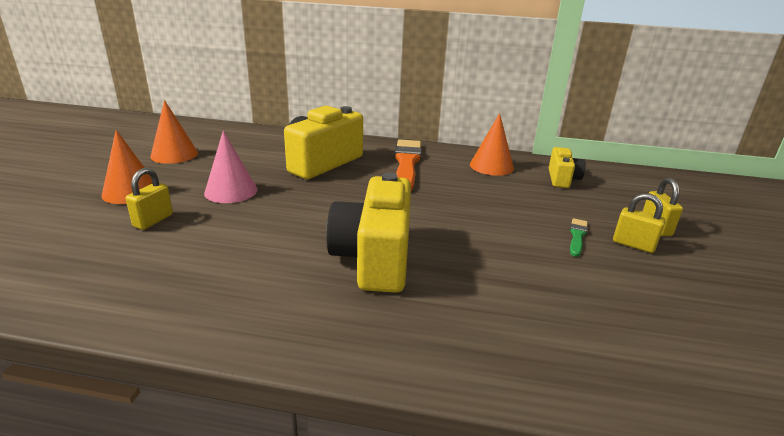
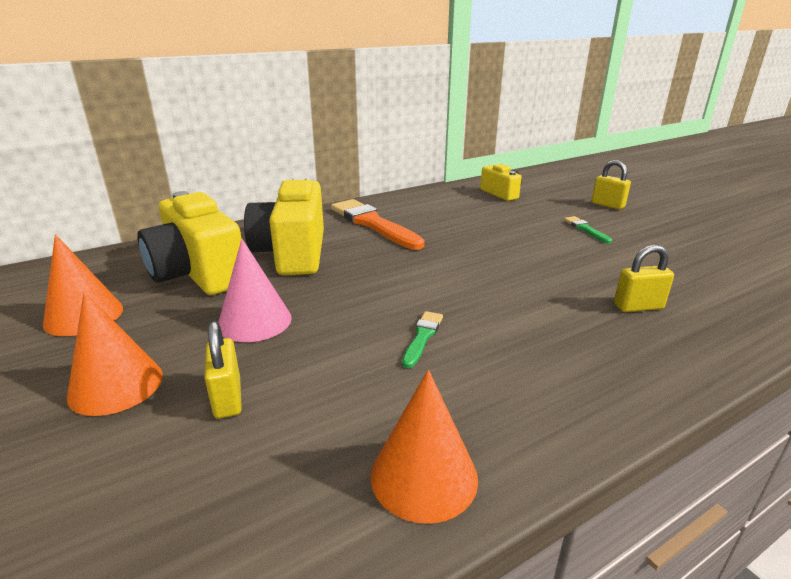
camera: 40 degrees left, 0 degrees up
(290, 243) = (422, 337): none -> green brush
(374, 258) = (510, 311): yellow camera -> yellow camera (198, 273)
(491, 166) = (439, 201): orange cone -> orange cone (424, 476)
(633, 245) = (619, 221): yellow padlock -> yellow padlock (638, 306)

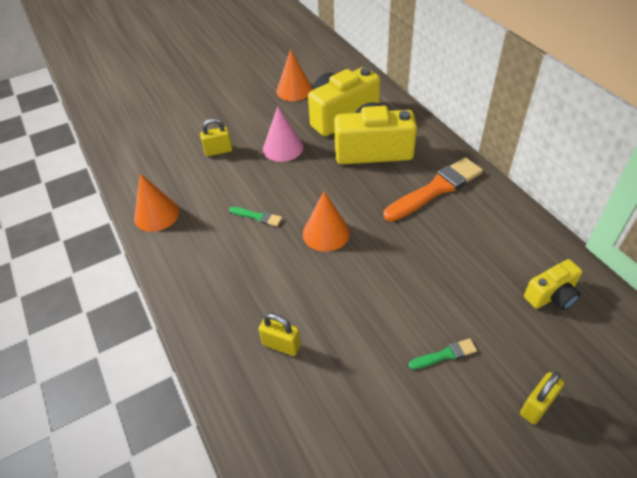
camera: 95 degrees right, 20 degrees up
(116, 385) = (235, 117): orange cone -> orange cone (326, 233)
(638, 306) = (281, 345): yellow padlock -> yellow padlock turned 60 degrees counterclockwise

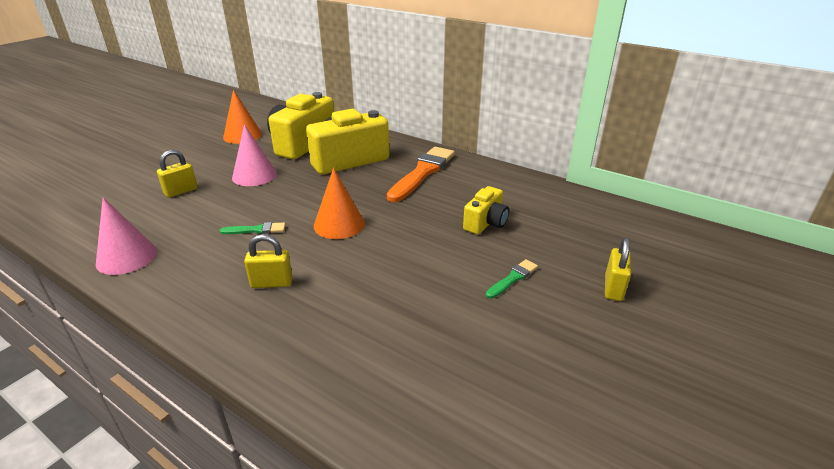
camera: 30 degrees left, 15 degrees down
(156, 214) = (126, 257): orange cone -> pink cone
(281, 345) = (346, 322): yellow padlock -> yellow padlock (272, 283)
(551, 295) = (566, 215): yellow camera -> yellow camera (486, 223)

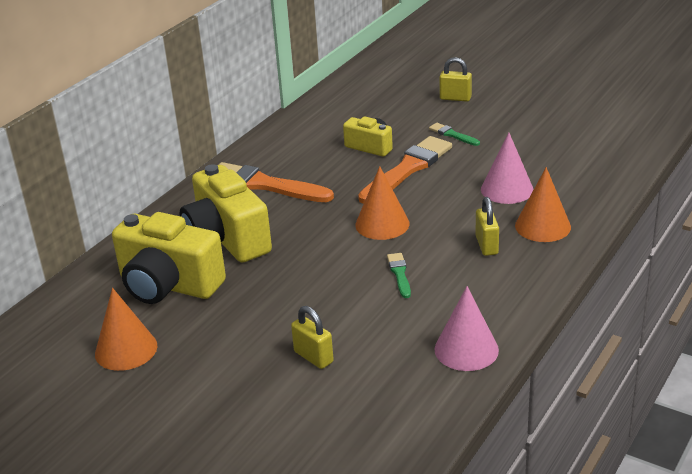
camera: 90 degrees left, 0 degrees up
(254, 175) = (268, 305): pink cone -> pink cone (507, 189)
(287, 329) = (542, 226): none -> orange cone
(436, 243) = (407, 169): none -> orange brush

